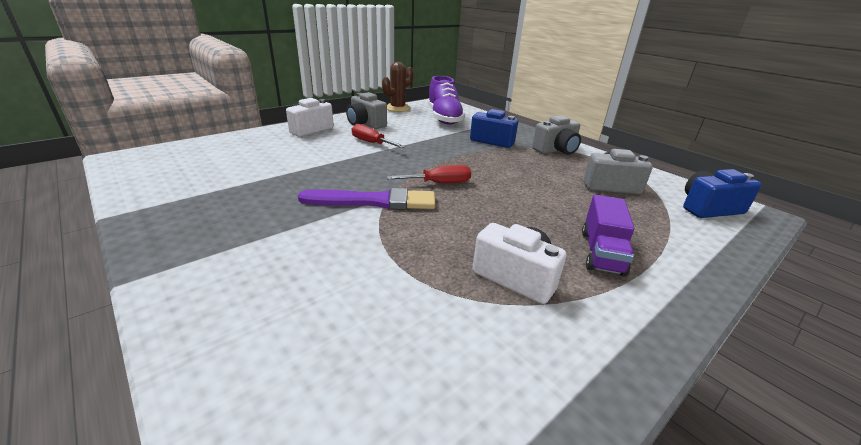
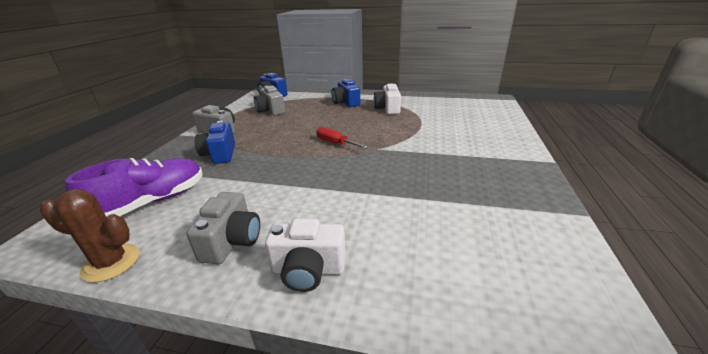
camera: 125 degrees left, 0 degrees up
(371, 143) = (297, 200): red screwdriver -> none
(374, 201) = (389, 149): purple brush -> none
(601, 252) = (346, 103): purple truck -> blue camera

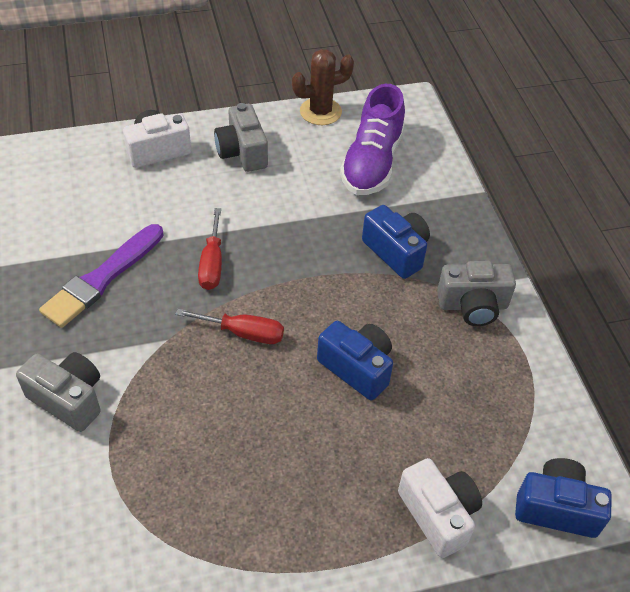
camera: 150 degrees right, 20 degrees up
(271, 111) = (466, 415): grey camera -> grey camera (68, 399)
(328, 172) = (212, 263): none -> red screwdriver
(346, 103) = (327, 522): blue camera -> blue camera (357, 368)
(387, 109) = (206, 517): white camera -> white camera (438, 514)
(405, 180) = (102, 278): none -> purple brush

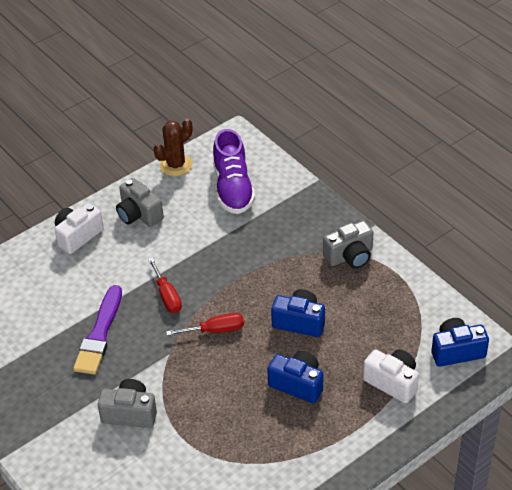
camera: 20 degrees left, 5 degrees down
(396, 252) = (283, 241): blue camera -> blue camera (297, 384)

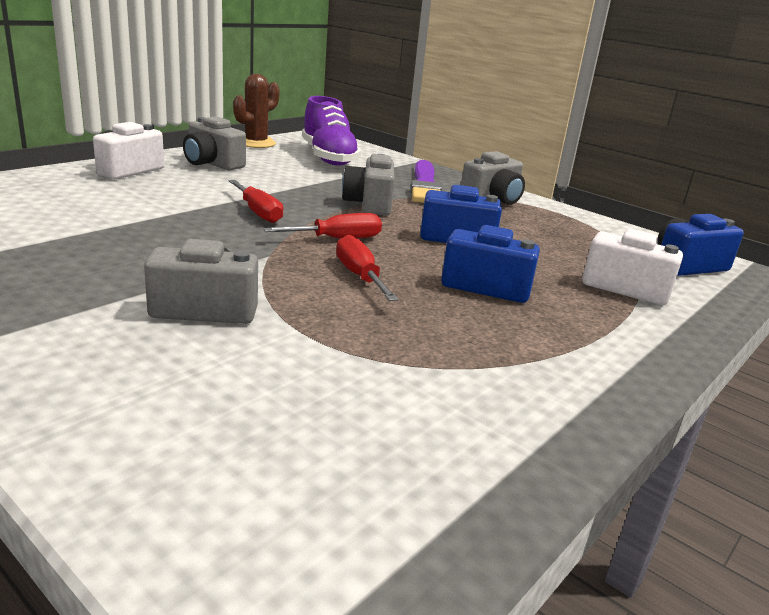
camera: 15 degrees left, 20 degrees down
(100, 334) = (152, 235): purple brush -> purple brush (425, 185)
(220, 376) = (360, 276): none -> red screwdriver
(248, 275) = (369, 204): none -> grey camera

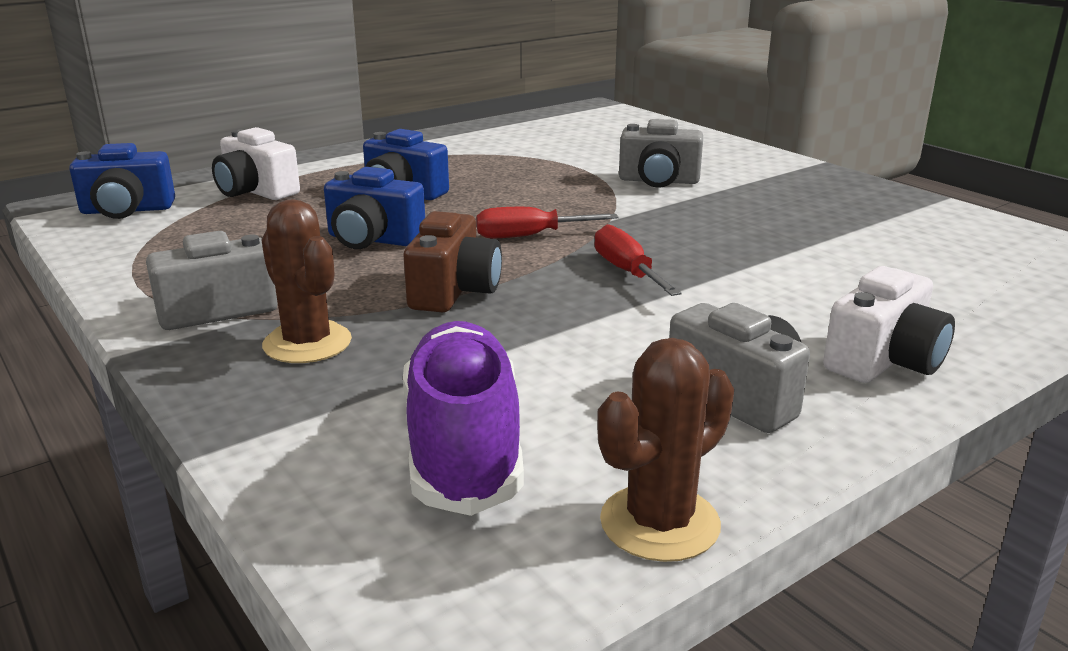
camera: 165 degrees left, 0 degrees up
(360, 276) = (522, 201): red screwdriver -> none
(369, 204) = (454, 291): grey camera -> brown camera
(425, 185) = (307, 343): purple brush -> brown cactus

